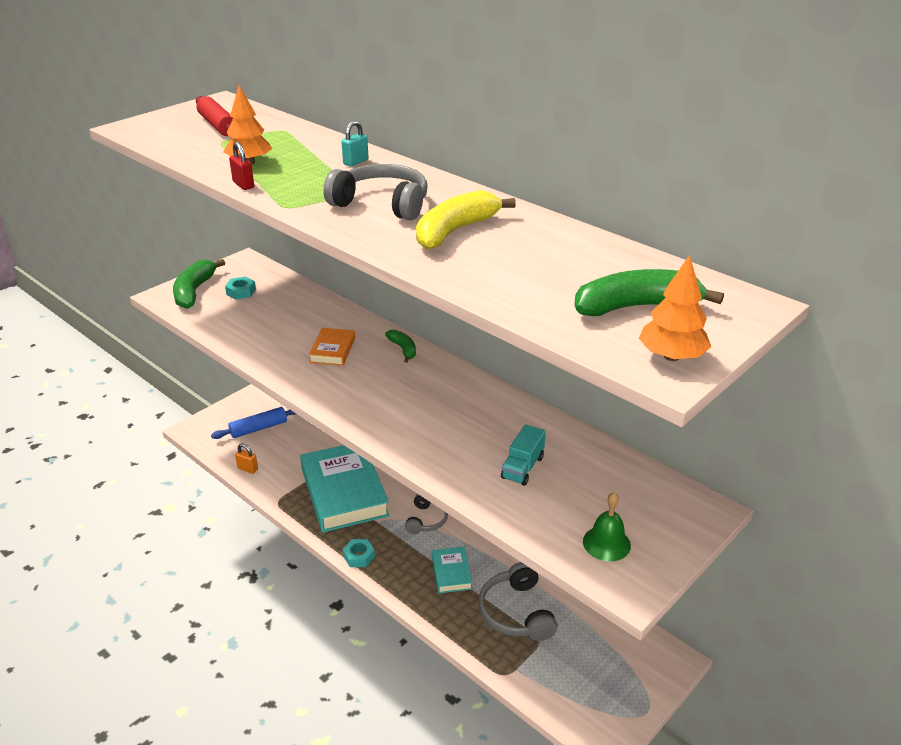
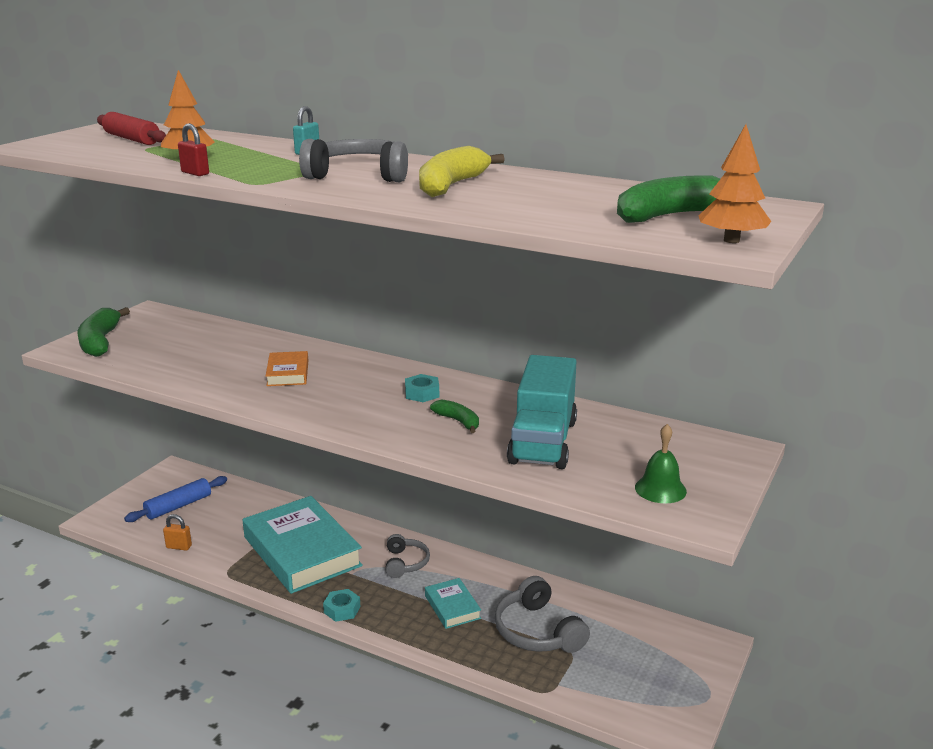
camera: 15 degrees left, 10 degrees down
(241, 292) = (157, 337): turquoise nut -> turquoise nut (422, 393)
(403, 349) = (366, 364): green banana -> green banana (458, 421)
(522, 467) = (543, 442): turquoise truck -> turquoise truck, size x1.97

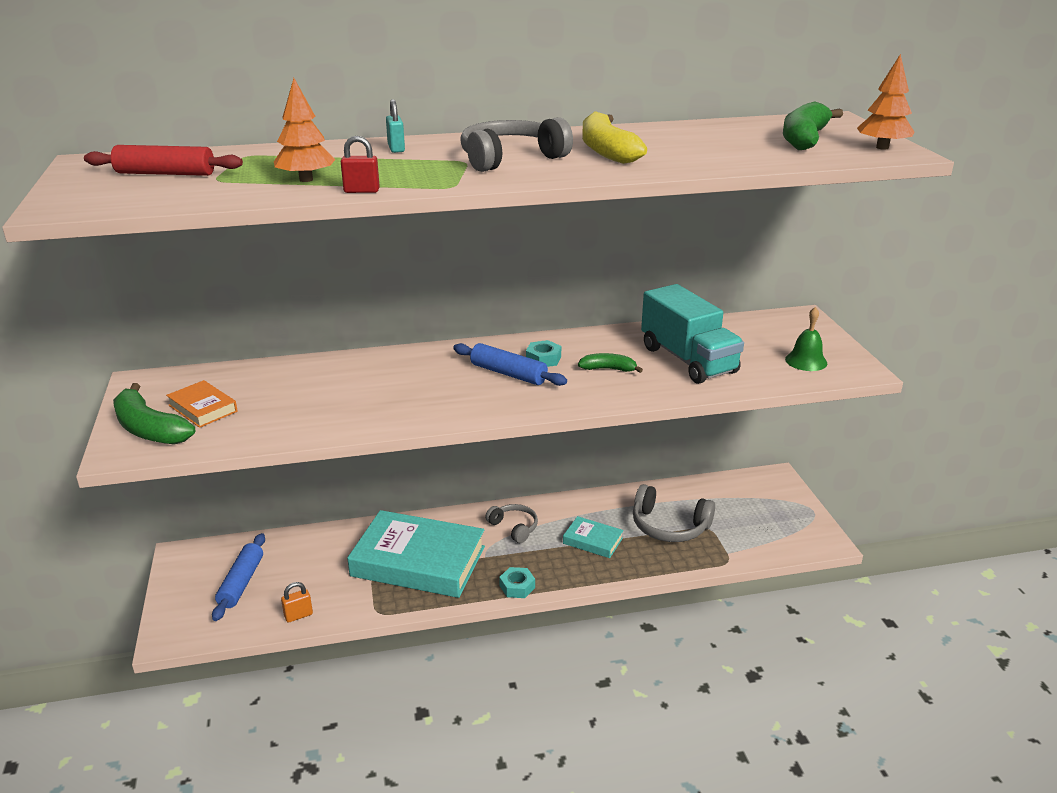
camera: 40 degrees left, 5 degrees up
(288, 373) = (404, 385): orange book -> orange book (203, 408)
(374, 394) = (508, 373): none -> blue rolling pin

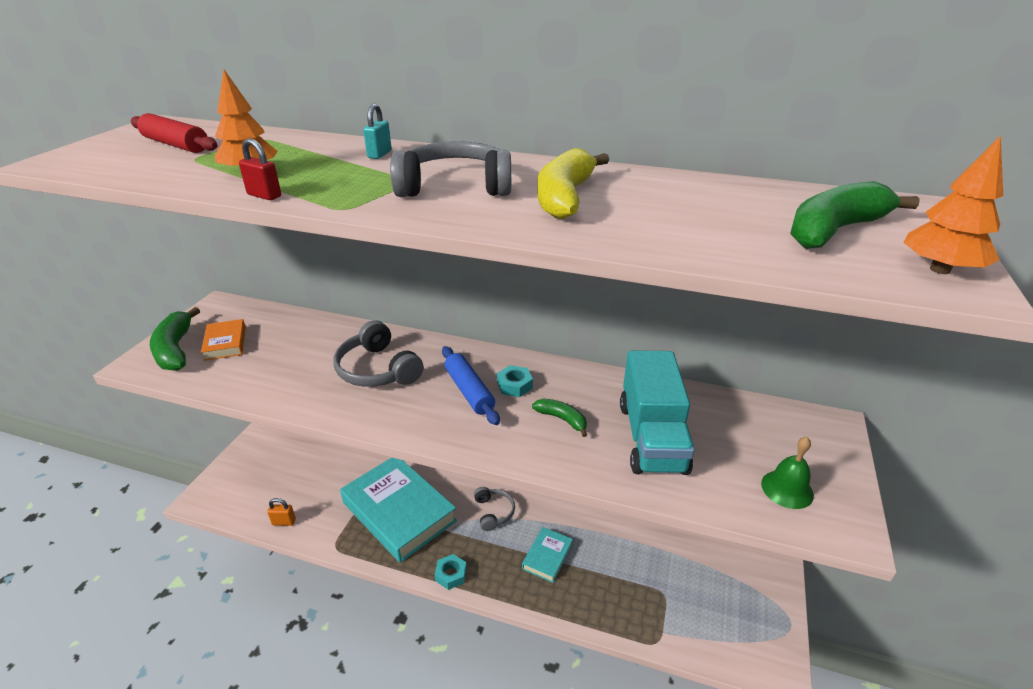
camera: 30 degrees right, 5 degrees up
(241, 583) = (274, 474): blue rolling pin -> none
(592, 541) = (547, 557): turquoise book -> turquoise book turned 60 degrees clockwise
(669, 526) = (627, 573): grey headphones -> grey headphones (378, 369)

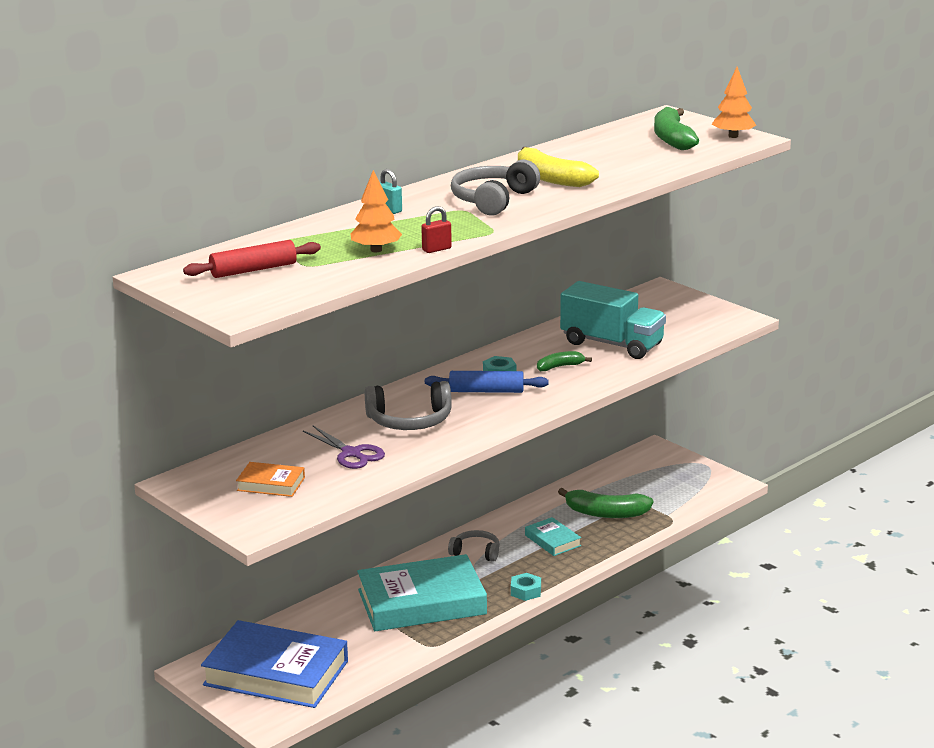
camera: 60 degrees left, 10 degrees down
(175, 349) = (251, 509): green banana -> green banana (606, 513)
(267, 474) = (276, 673): none -> blue book
(284, 522) = (365, 671): orange padlock -> none
(296, 361) = (351, 453): none -> purple scissors
(787, 489) = (698, 322): green bell -> none

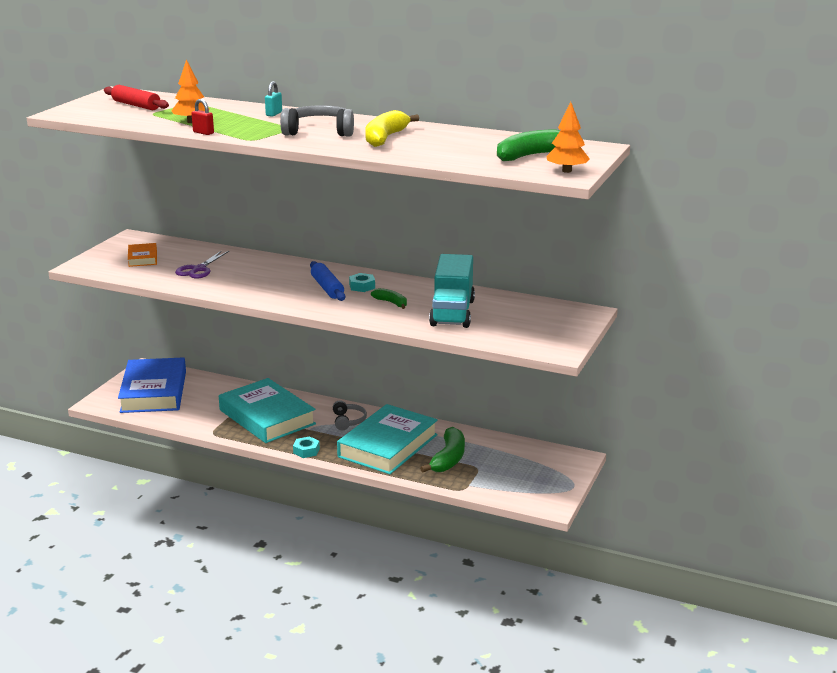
camera: 65 degrees right, 0 degrees up
(410, 421) = (260, 275): grey headphones -> none
(552, 540) = (388, 446): turquoise book -> turquoise book, size x2.19
(606, 513) = (448, 458): green banana -> green banana turned 150 degrees counterclockwise

